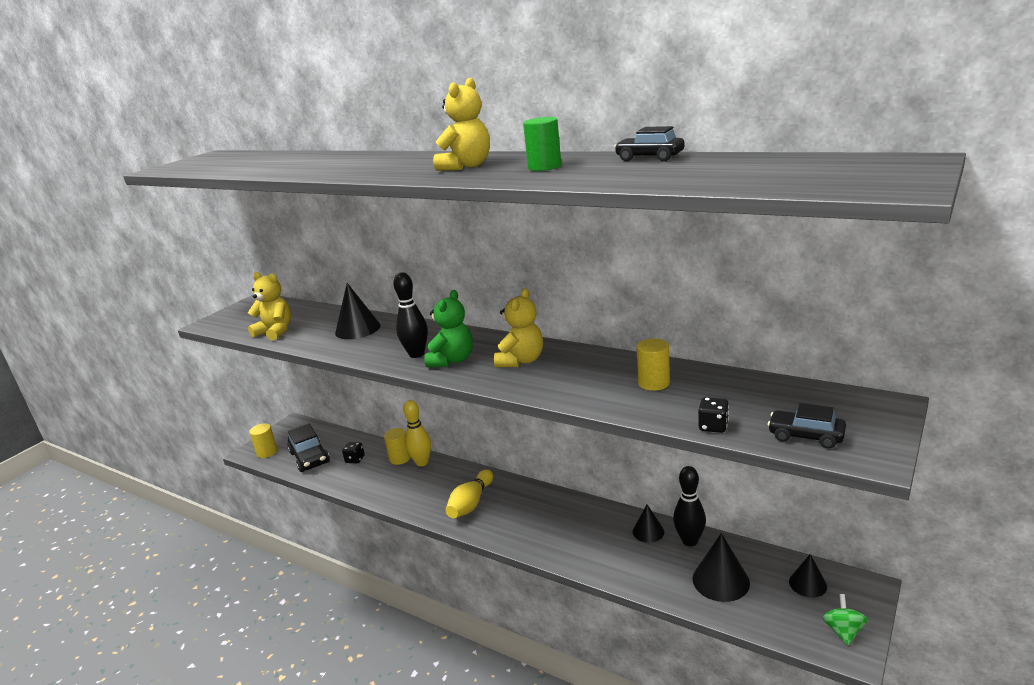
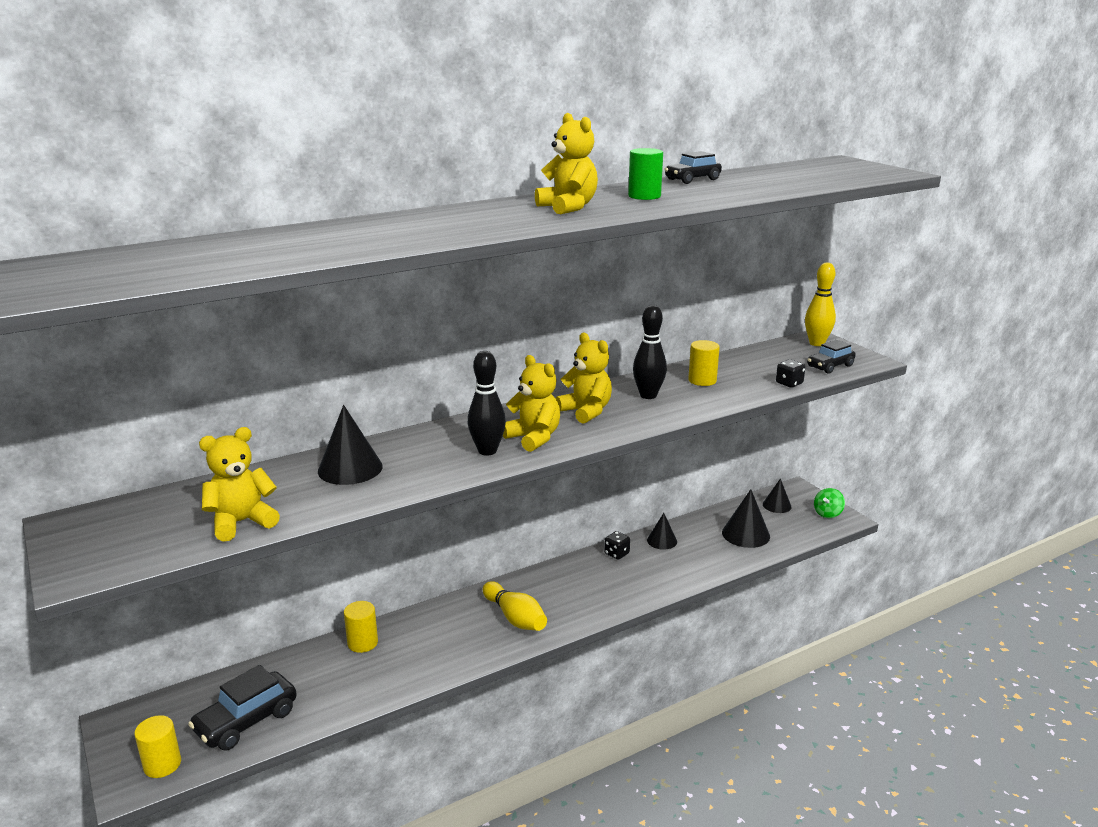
camera: 65 degrees left, 0 degrees up
(310, 458) = (246, 721): black car -> black car turned 135 degrees clockwise
(355, 459) = (312, 680): black dice -> black dice (616, 554)
(422, 462) = (394, 629): yellow bowling pin -> yellow bowling pin (816, 343)
(452, 360) = (533, 438): green teddy bear -> yellow teddy bear
(689, 541) = (691, 528): black bowling pin -> black bowling pin (648, 395)
(843, 631) = (827, 513): green spinning top -> green spinning top turned 90 degrees counterclockwise

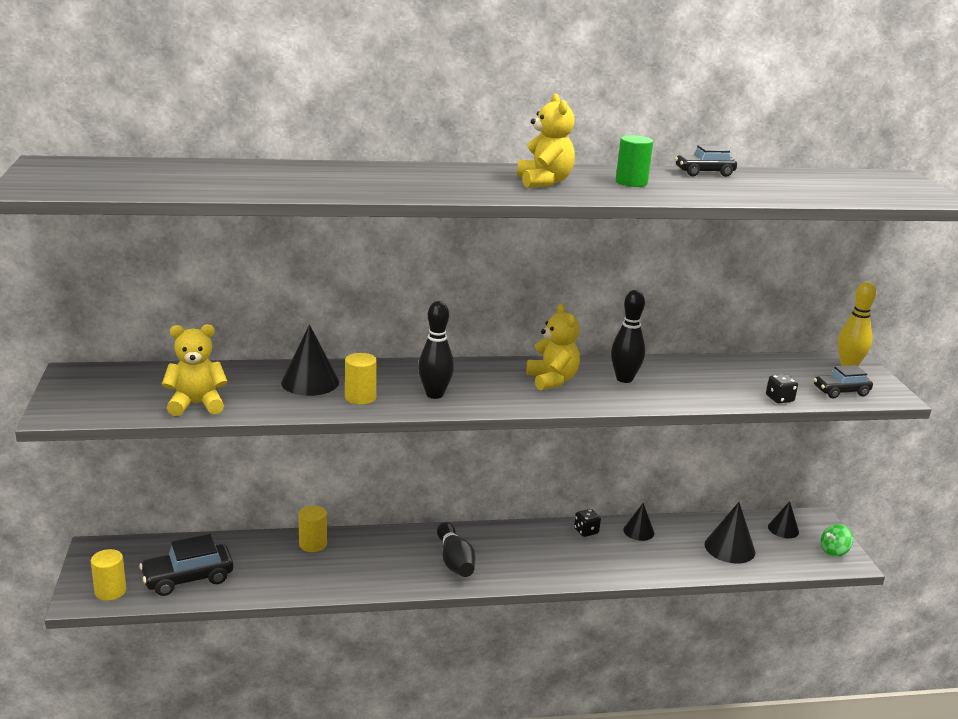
camera: 20 degrees right, 0 degrees up
(515, 618) = (455, 561): yellow bowling pin -> black bowling pin
(533, 438) = (484, 393): yellow teddy bear -> none
(702, 380) = (691, 376): yellow cylinder -> yellow cylinder (360, 397)

